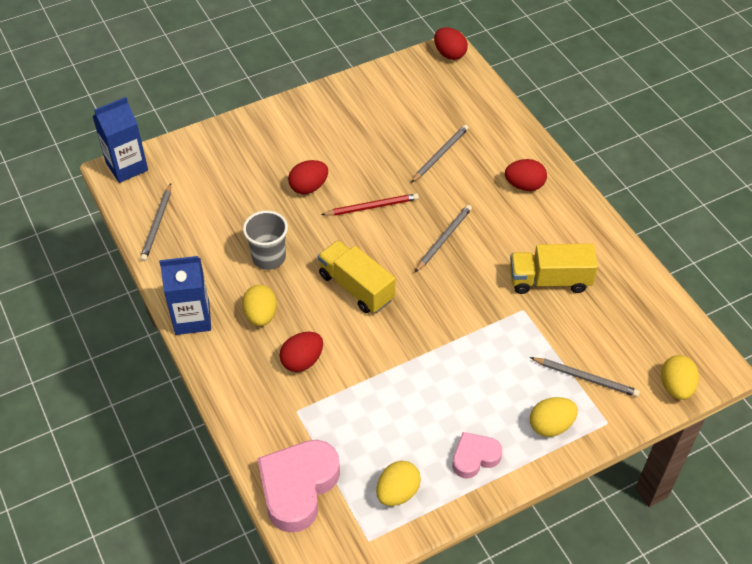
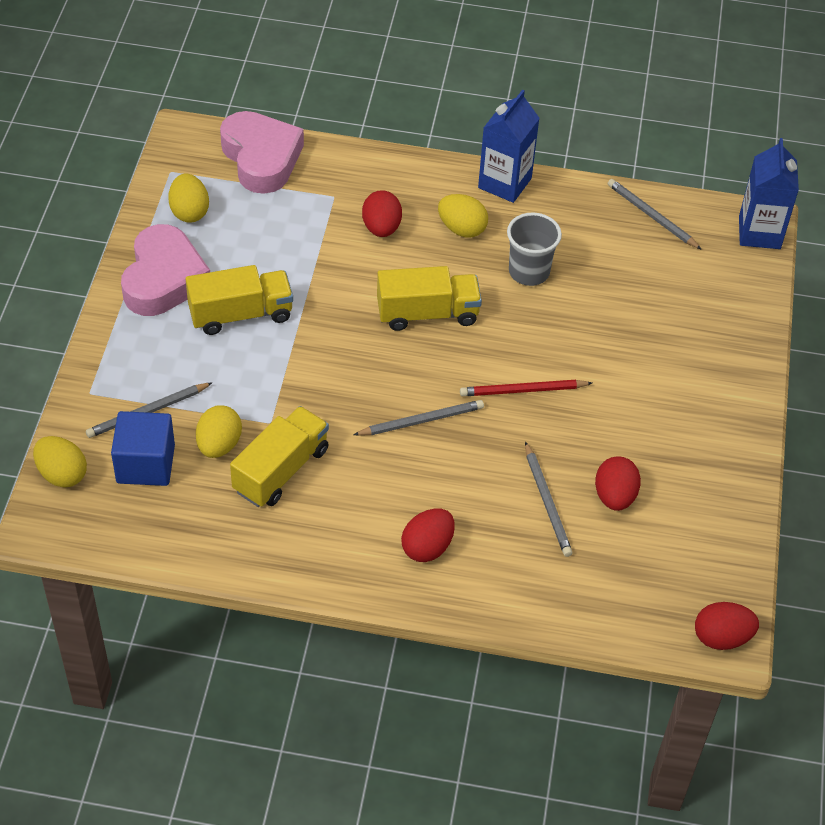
camera: 125 degrees right, 0 degrees up
(309, 187) = (600, 356): red egg -> red egg (614, 496)
(372, 207) = (523, 390): red pencil -> red pencil turned 60 degrees clockwise
(443, 239) = (421, 421): grey pencil -> grey pencil turned 90 degrees counterclockwise
(458, 387) = (241, 314): none -> yellow truck
(474, 457) = (164, 278): pink heart -> pink heart, size x1.77
(551, 425) = (133, 350): yellow egg -> yellow egg (219, 445)
(620, 349) = (145, 464): none -> blue cube

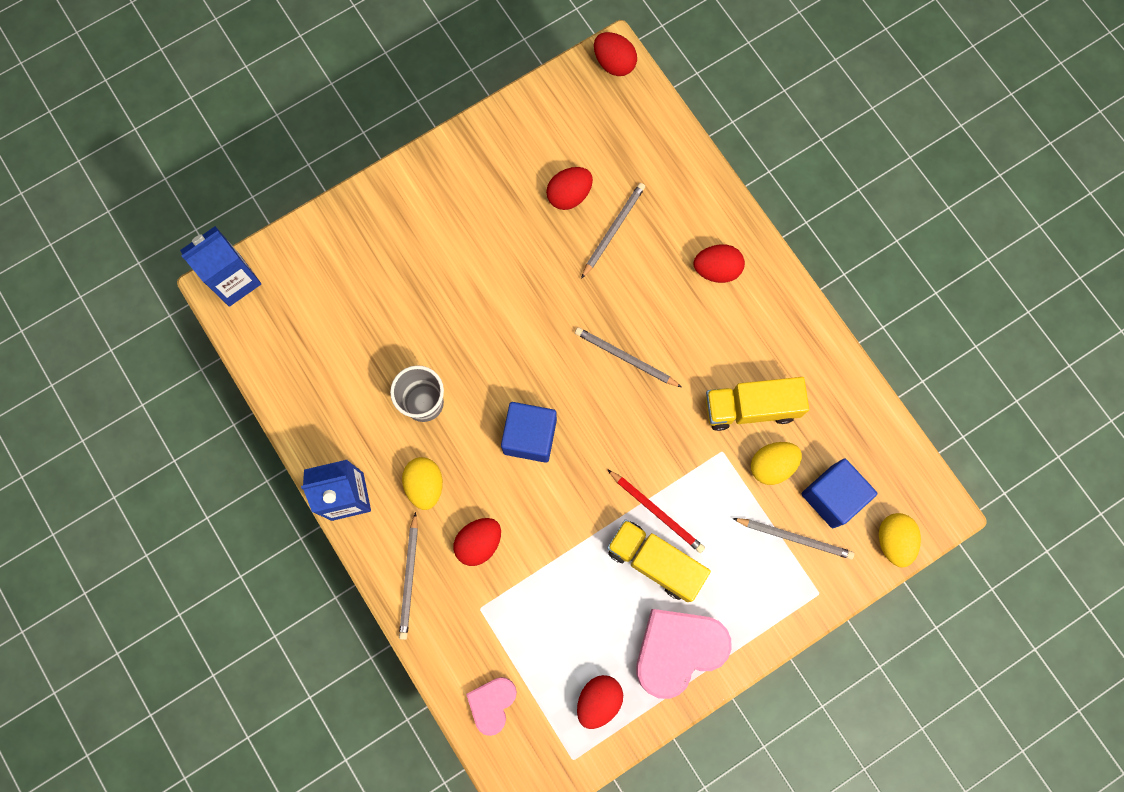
camera: 130 degrees left, 25 degrees up
(189, 212) = (598, 700): yellow egg -> red egg
(261, 158) = (492, 703): pink heart -> pink heart, size x0.56
(427, 313) = (530, 436): yellow truck -> blue cube
(523, 390) = (537, 317): red pencil -> red pencil (657, 512)
(651, 216) = (285, 365): grey pencil -> grey pencil (409, 578)

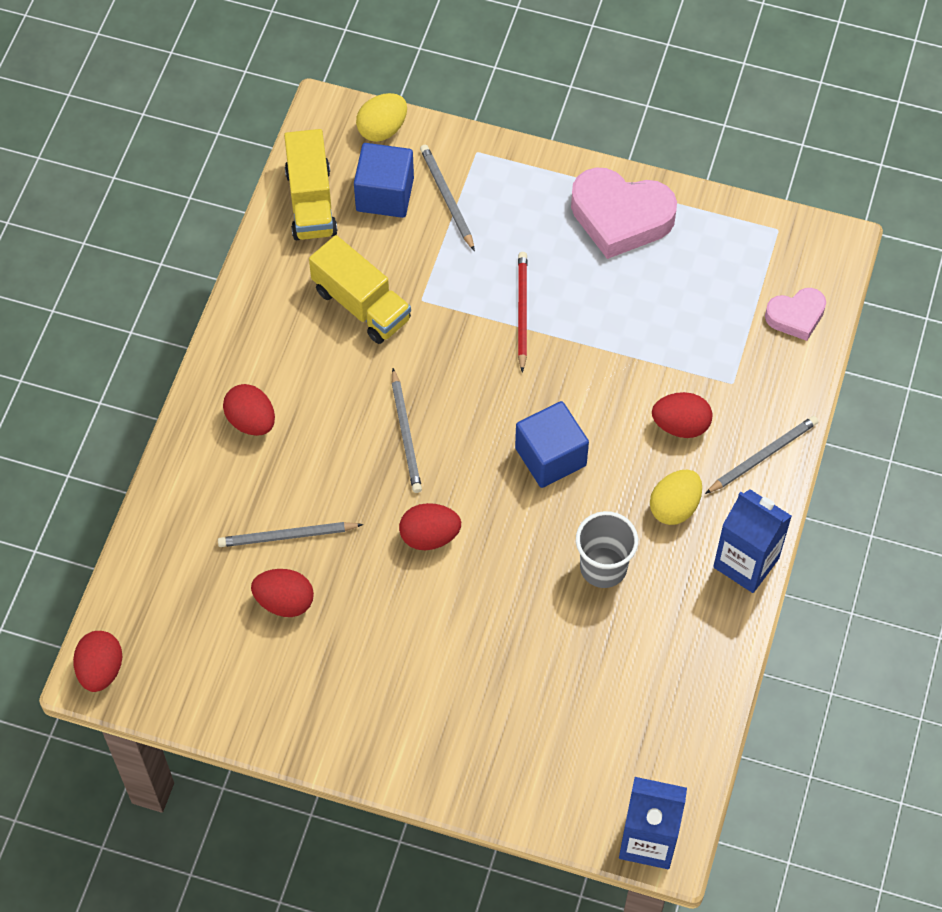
camera: 130 degrees left, 15 degrees down
(598, 700) = (715, 244): red egg -> red egg (429, 536)
(655, 562) = (565, 283): yellow truck -> yellow truck (311, 202)
(772, 465) = (399, 255): yellow egg -> none

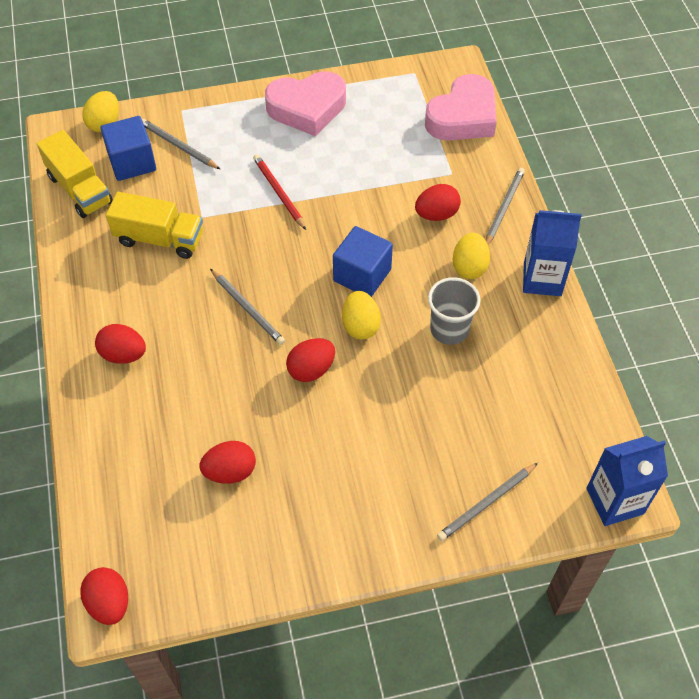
camera: 30 degrees left, 5 degrees down
(287, 536) = (202, 423): grey pencil -> grey pencil (486, 503)
(511, 514) = (360, 326): none -> yellow egg
(796, 316) = (463, 117): pink heart -> pink heart, size x1.77

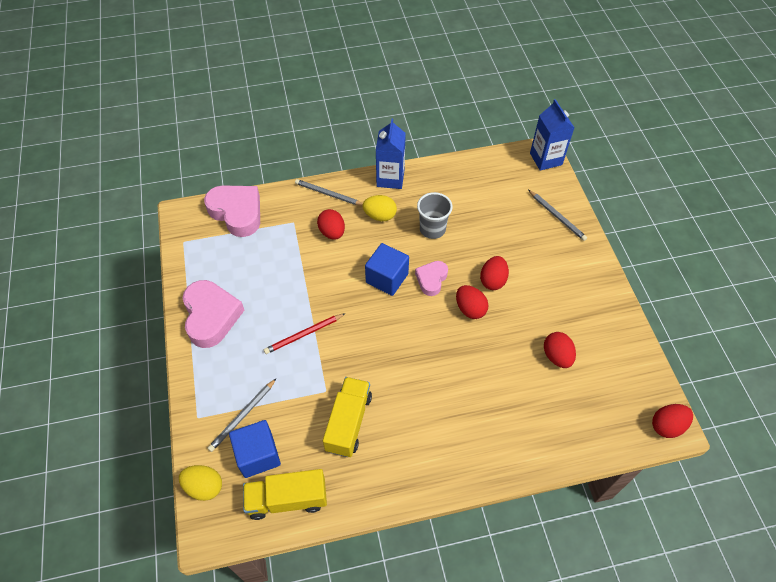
camera: 90 degrees left, 0 degrees up
(80, 189) = (287, 499): yellow truck -> yellow truck turned 150 degrees counterclockwise
(123, 354) = (466, 439): red egg -> red egg (493, 280)
(248, 308) = (418, 352): grey pencil -> none
(360, 326) = (431, 279): yellow egg -> pink heart

